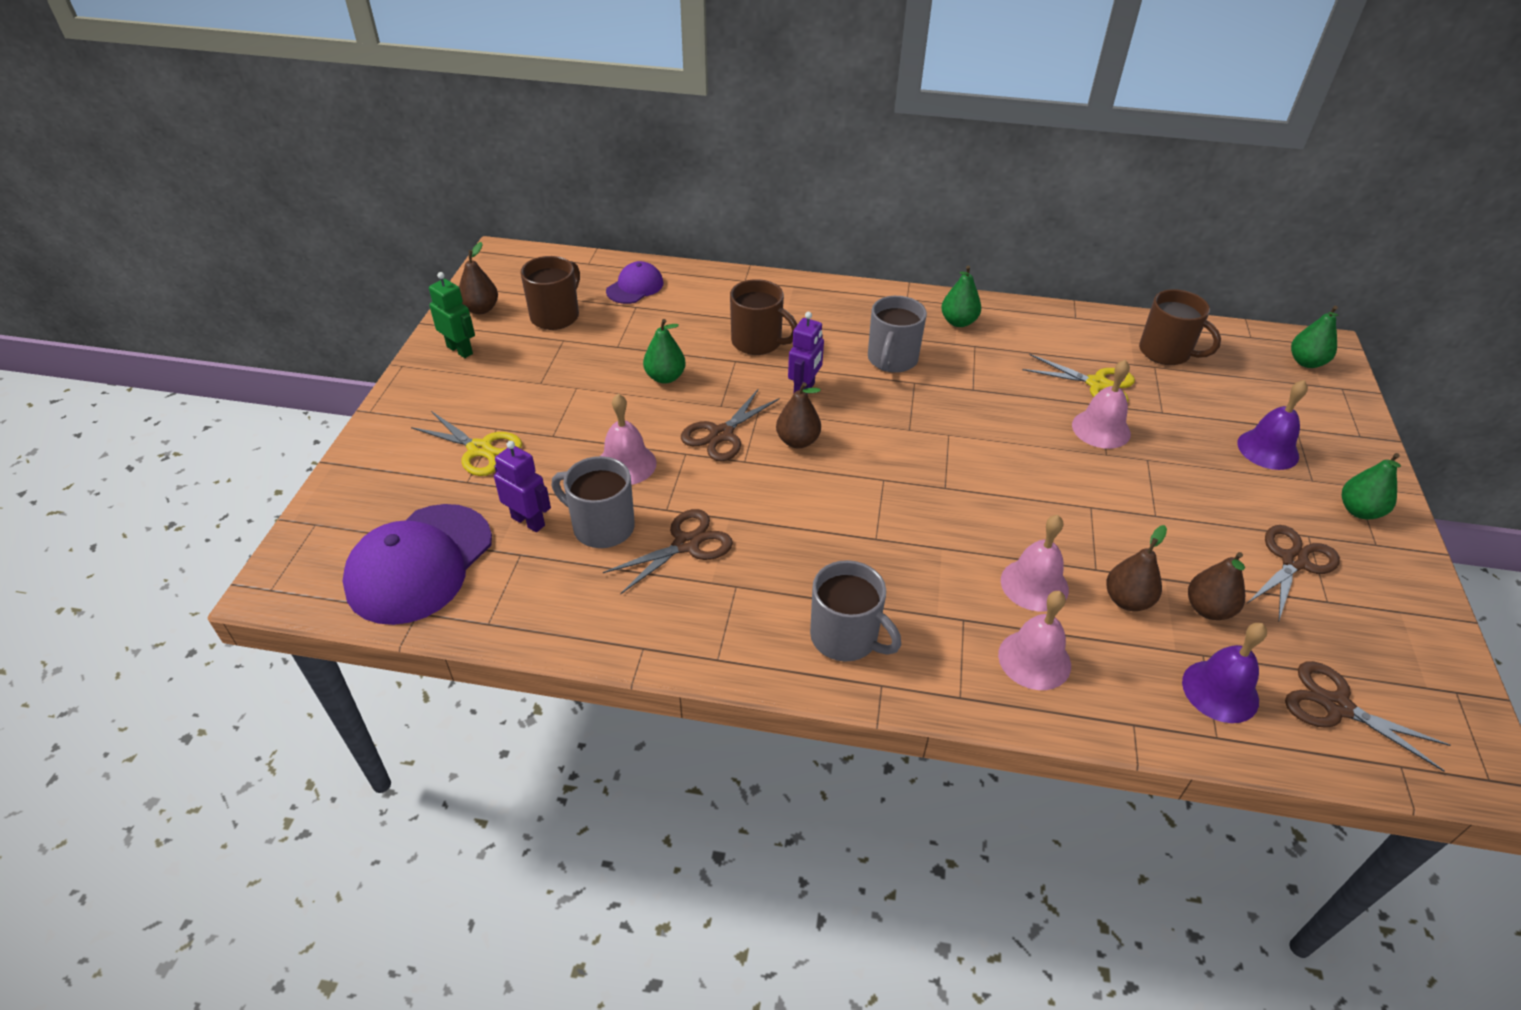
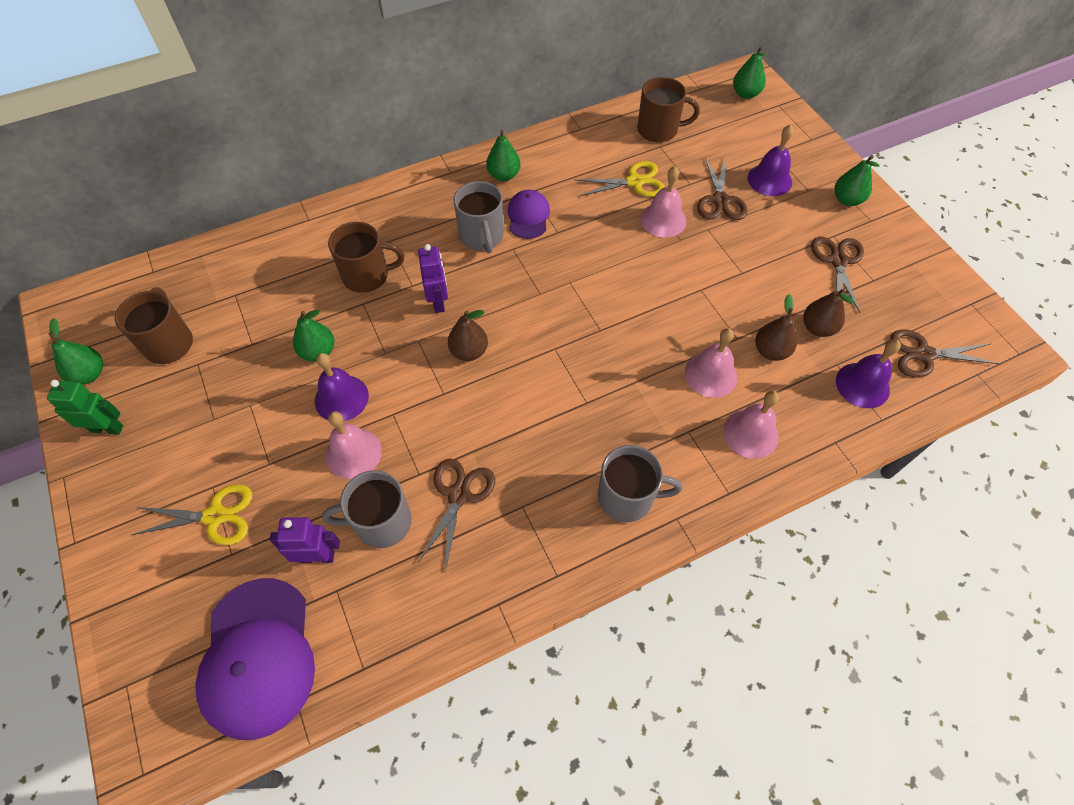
camera: 35 degrees left, 15 degrees up
(481, 309) = (89, 374): brown pear -> green pear
(635, 287) = (217, 275): purple cap -> purple cap (528, 216)
(653, 420) = (341, 398): none -> purple bell
(721, 434) = (407, 380): brown scissors -> brown scissors (720, 200)

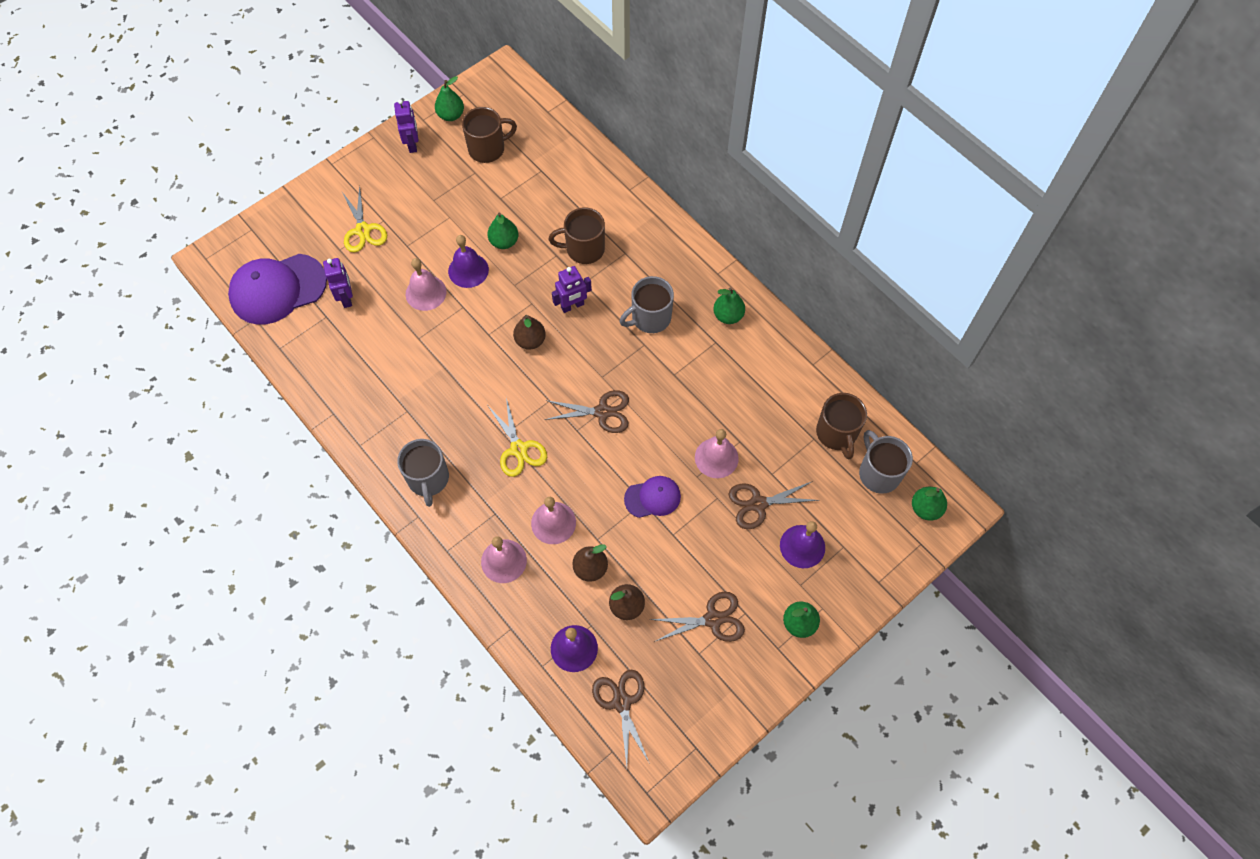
camera: 75 degrees right, 5 degrees up
(107, 428) = (412, 144): green robot -> purple robot
(367, 276) = (584, 249): brown mug -> brown mug turned 105 degrees clockwise
(381, 522) = (377, 327): grey mug -> grey mug (878, 473)
(459, 495) = (407, 368): brown scissors -> brown scissors (602, 412)
(528, 216) = (685, 347): purple cap -> purple cap (653, 497)
(634, 182) = (757, 425): yellow scissors -> yellow scissors (518, 449)

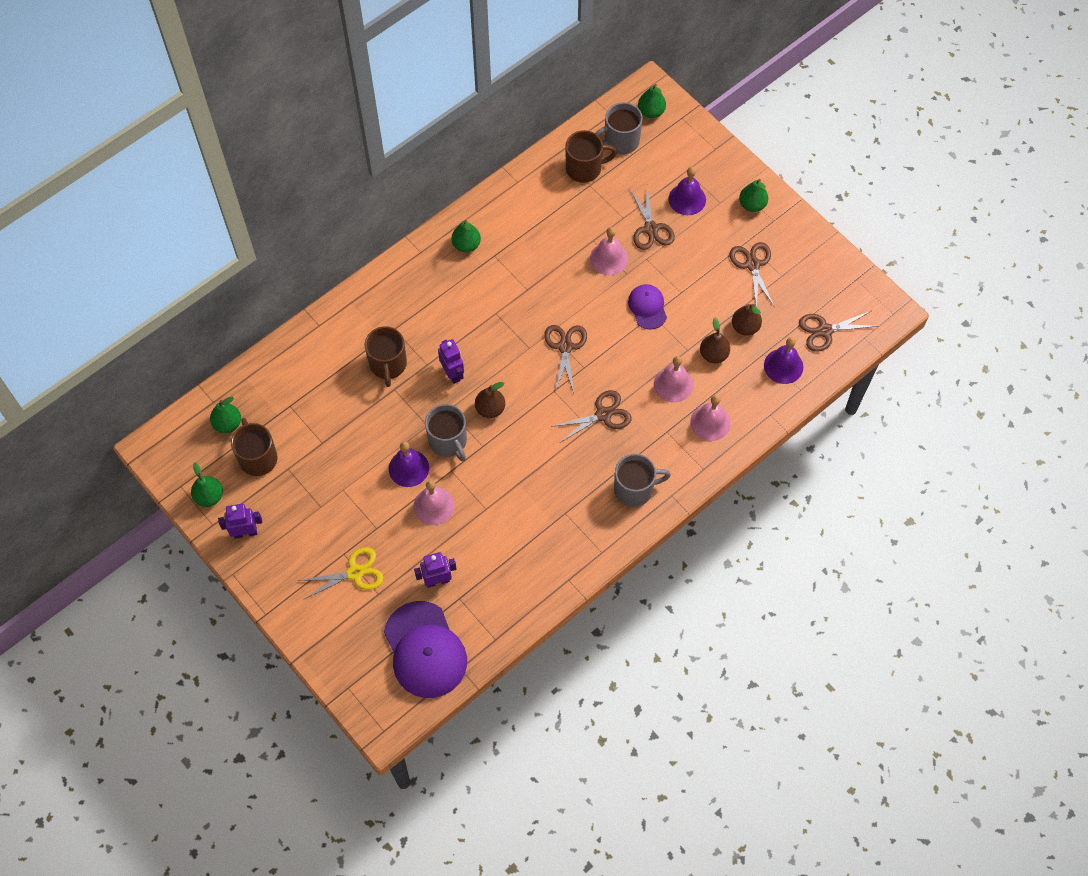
camera: 90 degrees left, 0 degrees up
(504, 242) = (376, 437): green pear -> green pear (228, 424)
(518, 449) = (603, 415): yellow scissors -> brown scissors
(650, 318) = (467, 308): grey mug -> grey mug (448, 441)

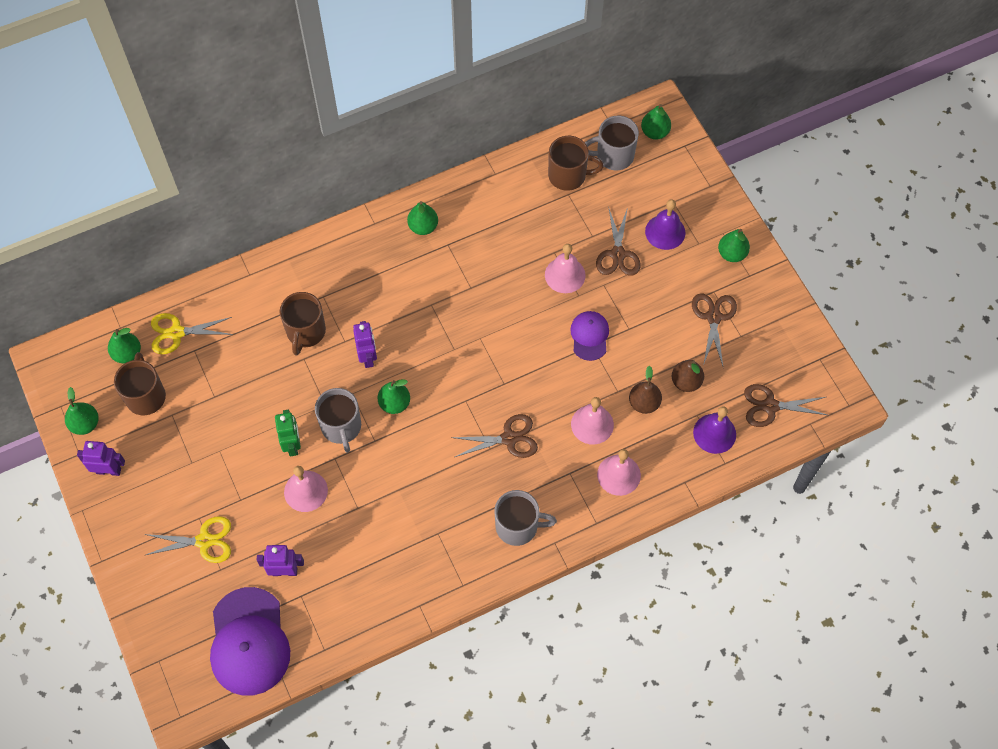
camera: 15 degrees right, 0 degrees up
(268, 394) = (176, 333): none -> yellow scissors
(408, 468) = (292, 445): purple bell -> green robot
(490, 409) = (394, 403): brown pear -> green pear
(565, 347) = (491, 357): brown scissors -> none

